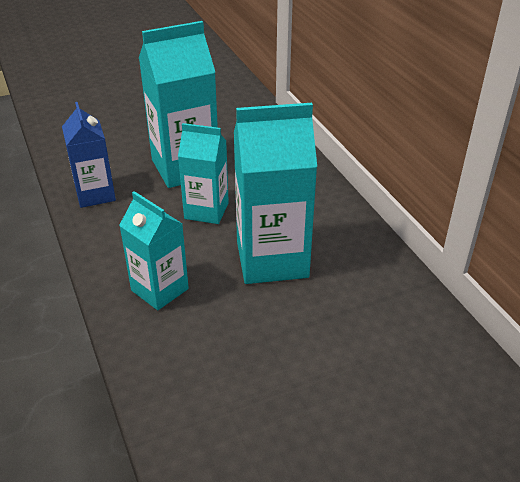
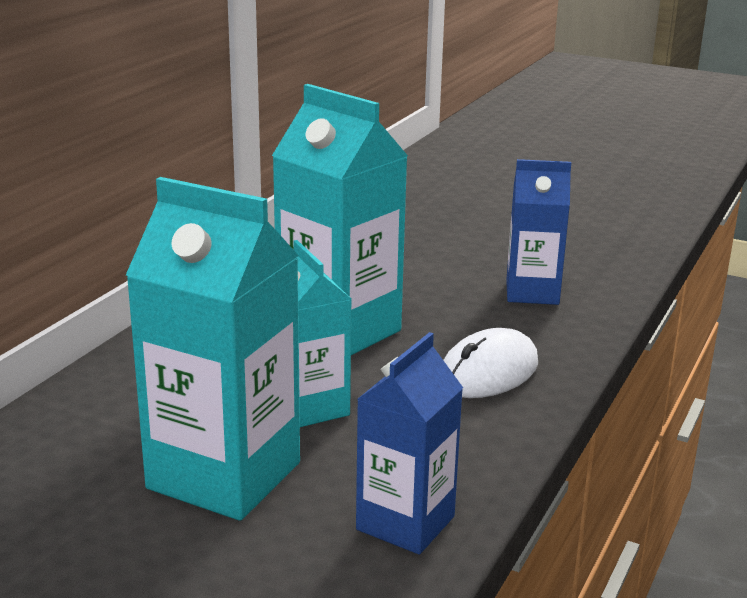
camera: 130 degrees left, 15 degrees down
(160, 289) = (488, 372): turquoise carton -> white mouse
(226, 388) = (532, 292): none -> blue carton

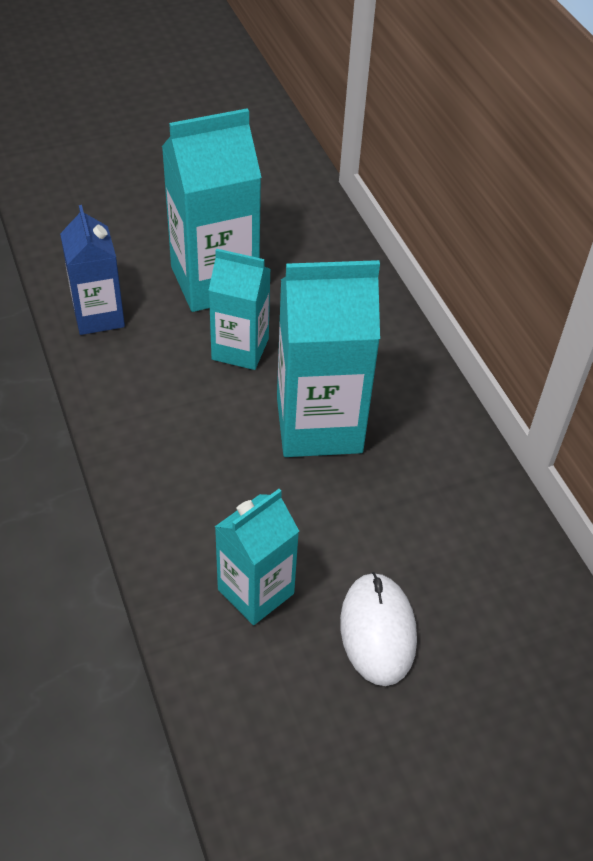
camera: 130 degrees right, 25 degrees up
(488, 372) = (180, 458): white mouse -> white mouse (377, 630)
(532, 292) = (256, 591): blue carton -> turquoise carton

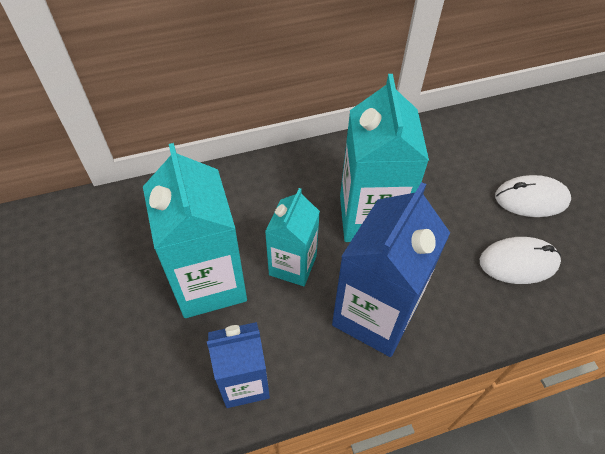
camera: 85 degrees left, 5 degrees up
(173, 424) = (375, 315): none -> blue carton
(256, 591) = (518, 262): turquoise carton -> white mouse

